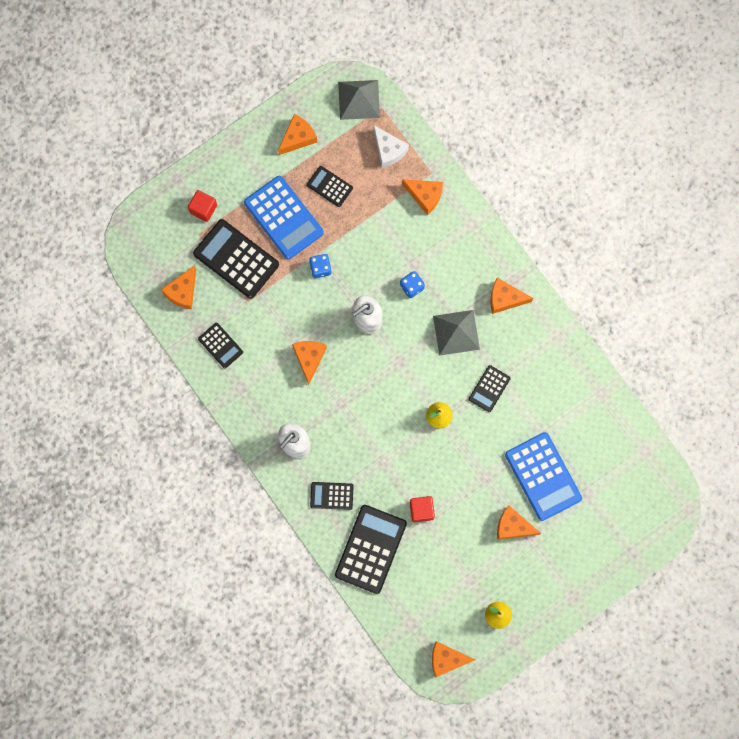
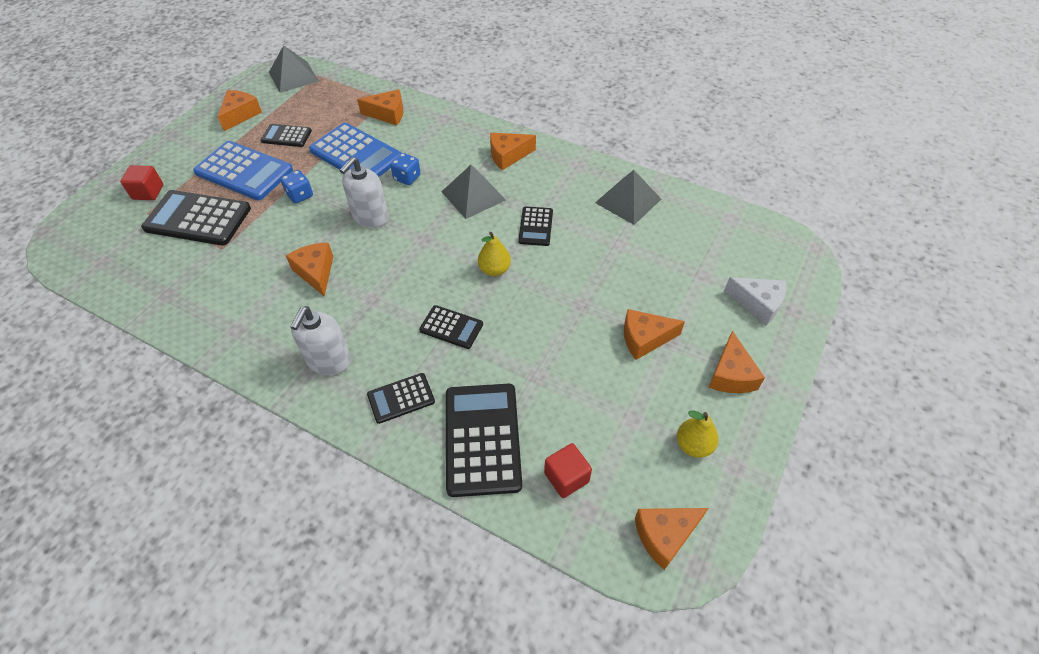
camera: 25 degrees left, 25 degrees down
(182, 291) = (136, 266): orange cheese -> orange cheese (731, 375)
(220, 345) = (198, 298): black calculator -> black calculator (451, 327)
(388, 150) = (337, 97): white cheese -> white cheese (757, 304)
(421, 510) = (525, 367): red cube -> red cube (566, 477)
(543, 476) = (644, 278): blue calculator -> blue calculator (356, 154)
(575, 395) = (628, 201): none -> grey pyramid

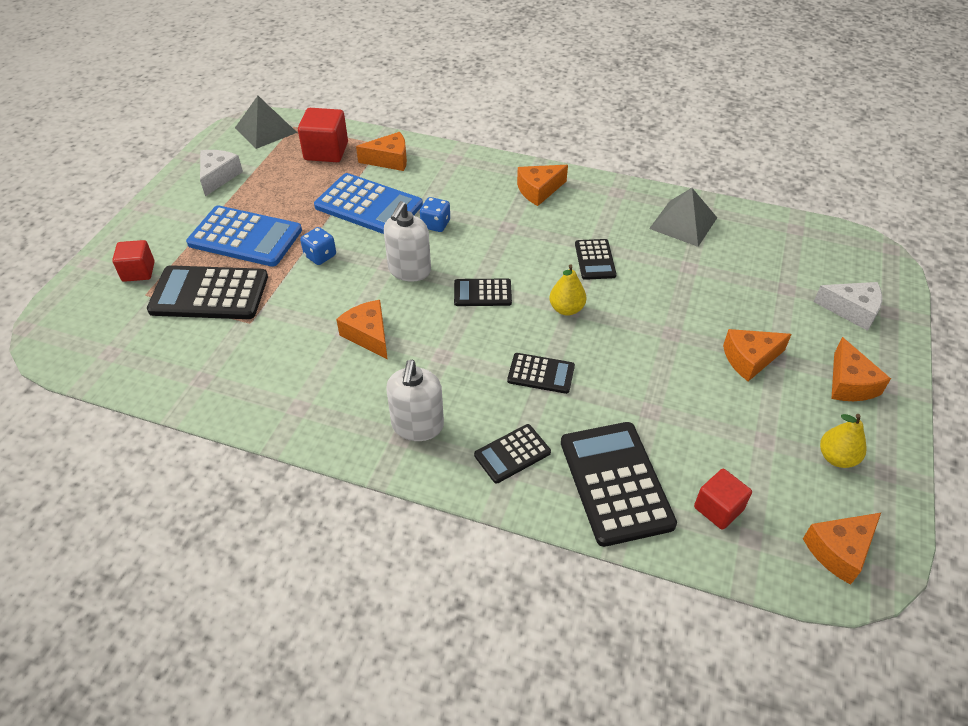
camera: 10 degrees left, 5 degrees down
(240, 115) = (218, 177): orange cheese -> white cheese
(286, 136) = (281, 194): black calculator -> black calculator (482, 293)
(337, 101) = (326, 151): none -> red cube
(473, 195) = (515, 235): grey pyramid -> none

